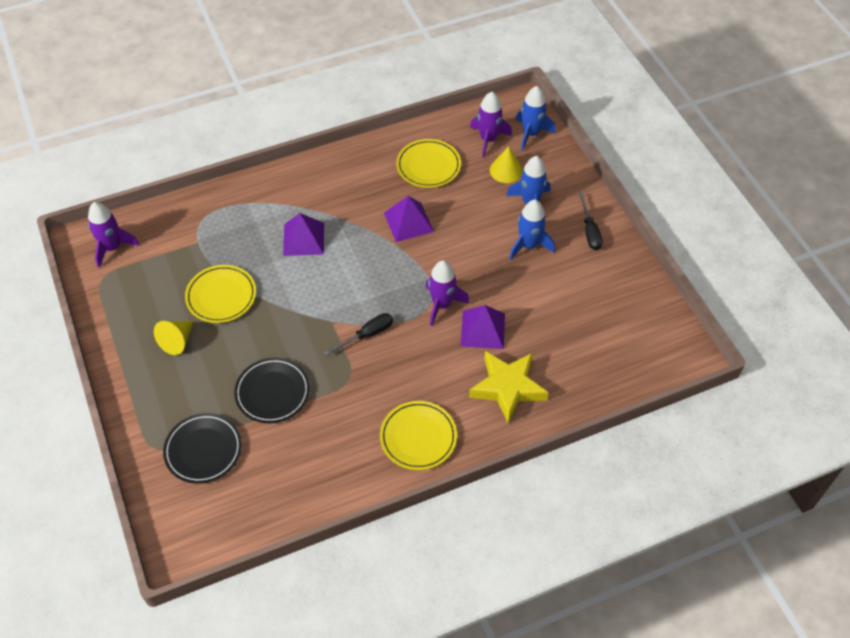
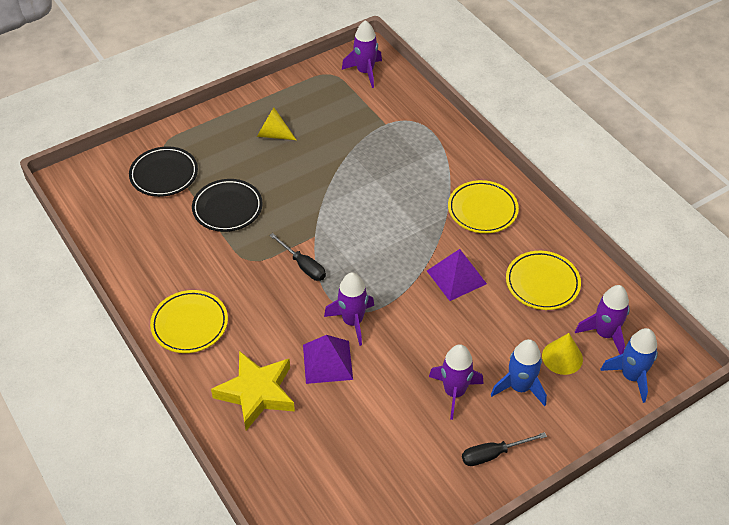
camera: 80 degrees right, 5 degrees down
(221, 296) = (327, 152): yellow plate -> yellow plate (482, 210)
(303, 239) = (410, 197): purple pyramid -> none
(529, 245) = (454, 392): blue rocket -> purple rocket

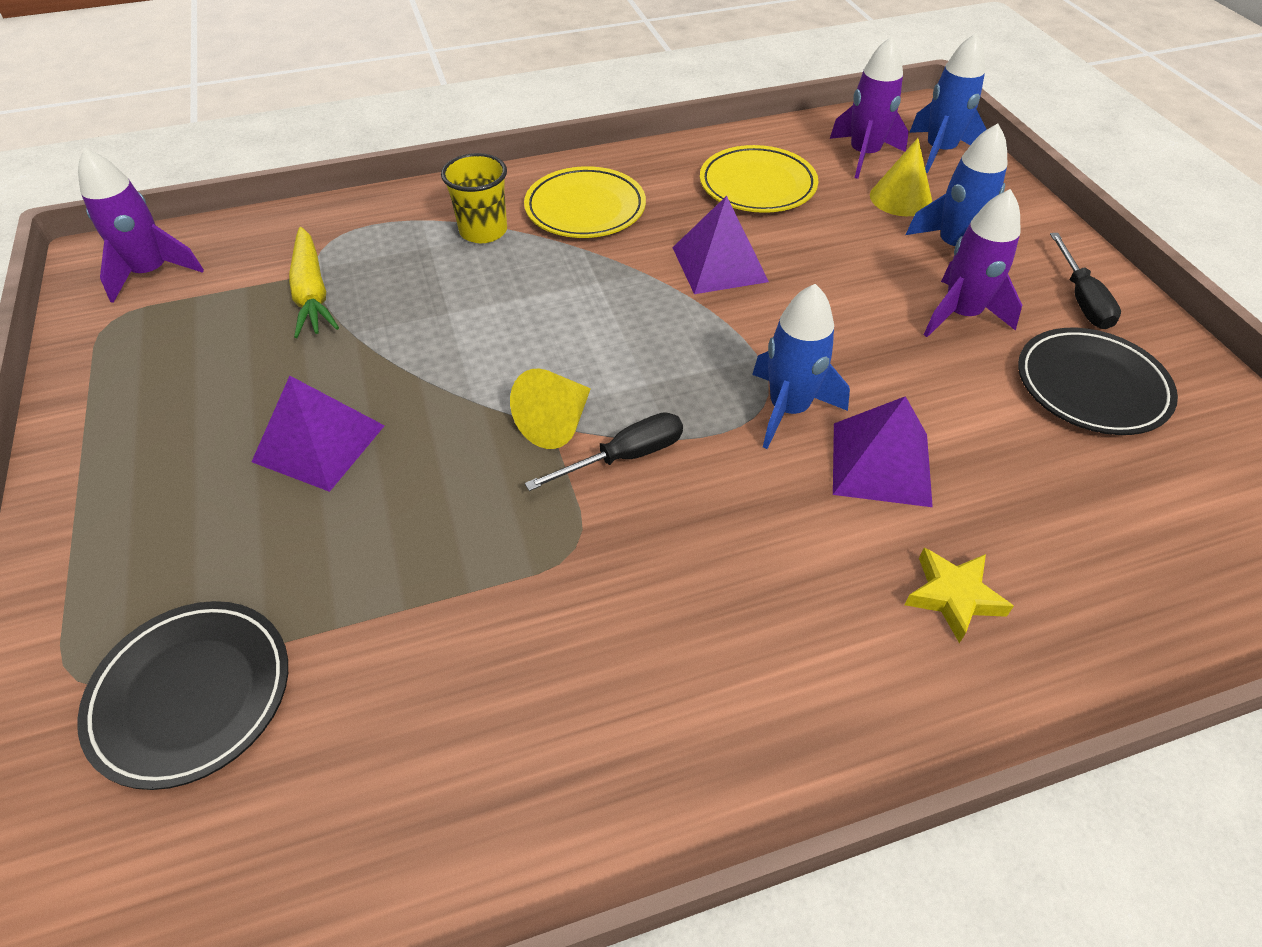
camera: 75 degrees left, 0 degrees up
(190, 324) = (735, 706): yellow plate -> none
(227, 208) = (394, 566): black plate -> black plate (1091, 386)
(256, 393) = (953, 596): yellow star -> yellow star, size x0.53
(273, 134) = (215, 442): yellow cone -> yellow cone (556, 423)
(281, 165) = (319, 443): none -> purple pyramid
(352, 321) = (788, 409): purple rocket -> blue rocket
(371, 129) = (312, 293): none -> yellow carrot
(444, 174) = (483, 231): none -> yellow cup

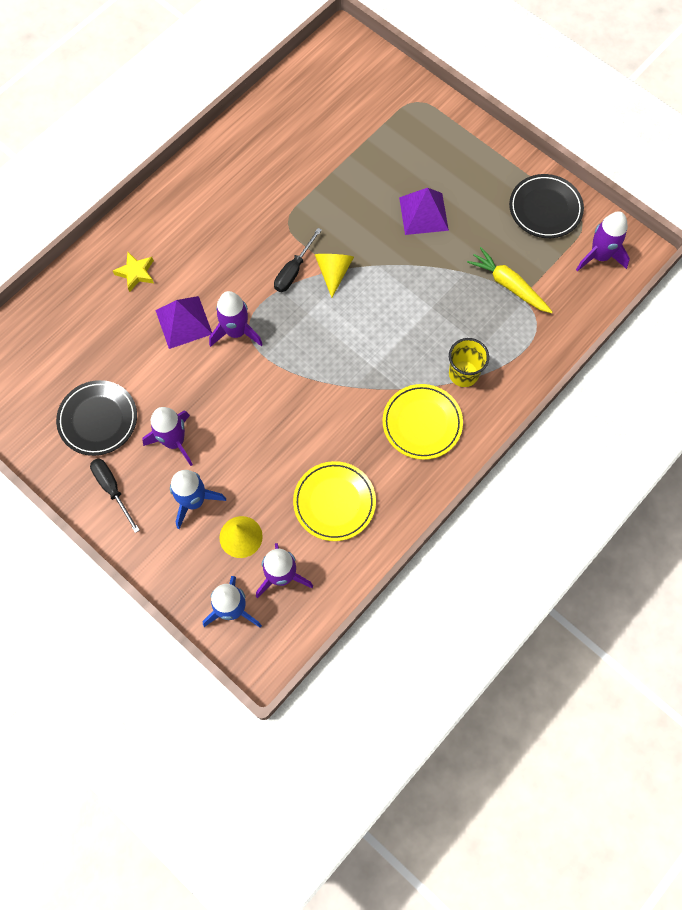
camera: 150 degrees right, 20 degrees up
(191, 695) = (375, 115): black plate -> black plate (545, 209)
(719, 264) = (318, 415): purple pyramid -> none
(788, 409) = (236, 332): blue rocket -> purple rocket

